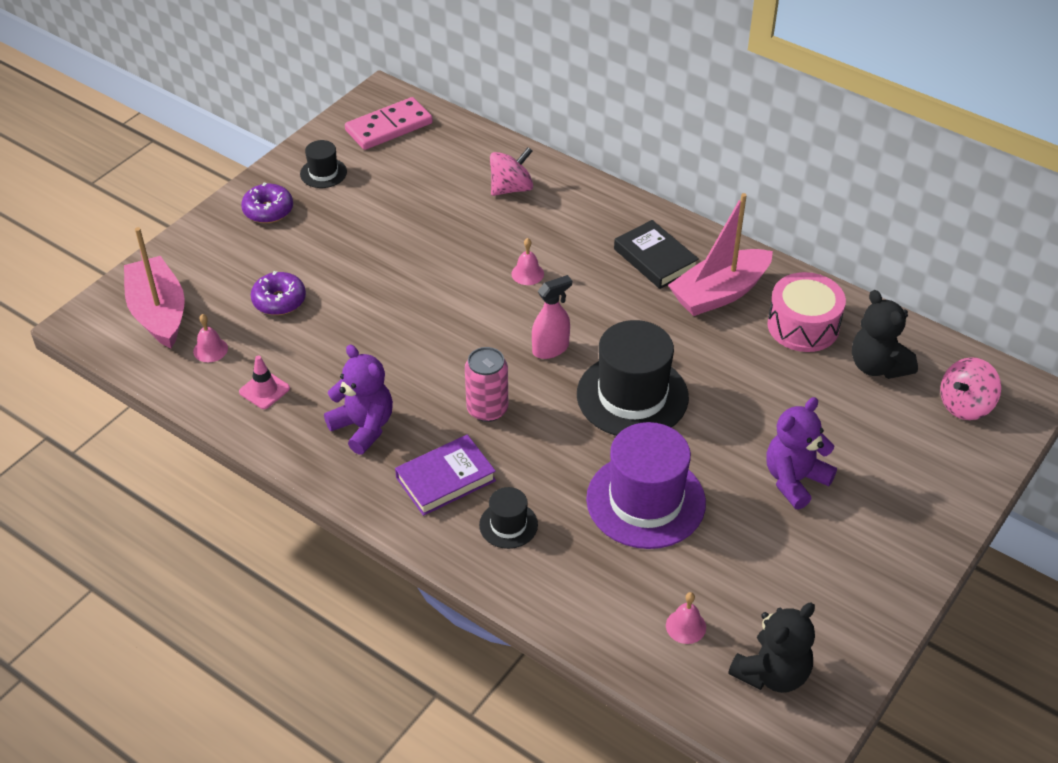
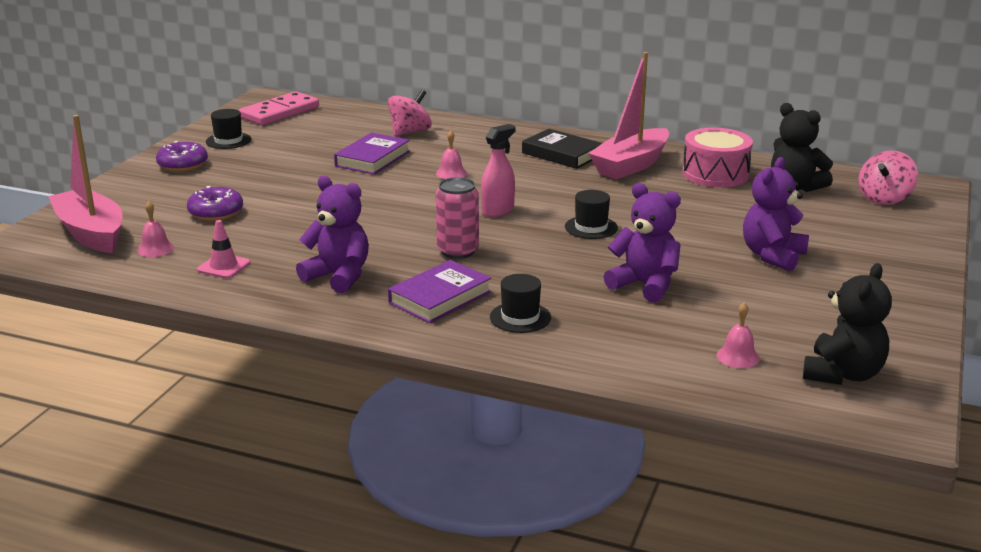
camera: 15 degrees left, 20 degrees down
(457, 232) = (372, 159): none -> purple book
(632, 396) = (591, 227): black hat -> black hat, size x0.48
(645, 501) = (645, 285): purple hat -> purple teddy bear

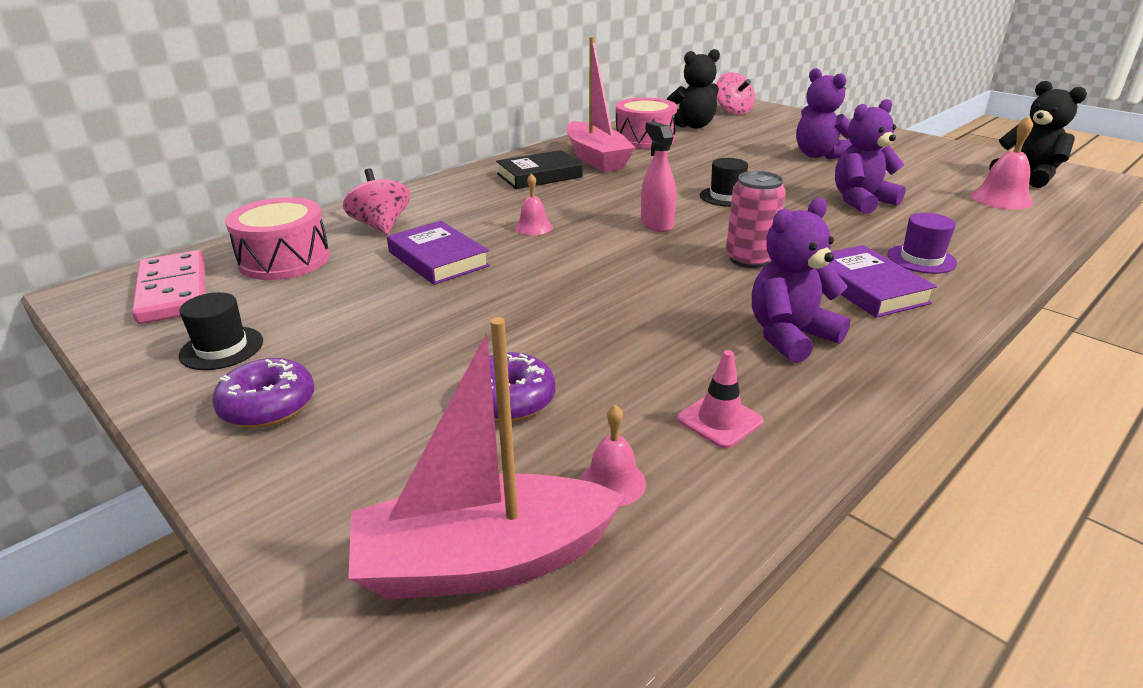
camera: 65 degrees left, 5 degrees up
(338, 123) = (284, 260): none -> pink drum
(520, 317) = (921, 259): black hat -> purple hat
(738, 357) = (1001, 199): pink bell -> pink bell, size x1.58

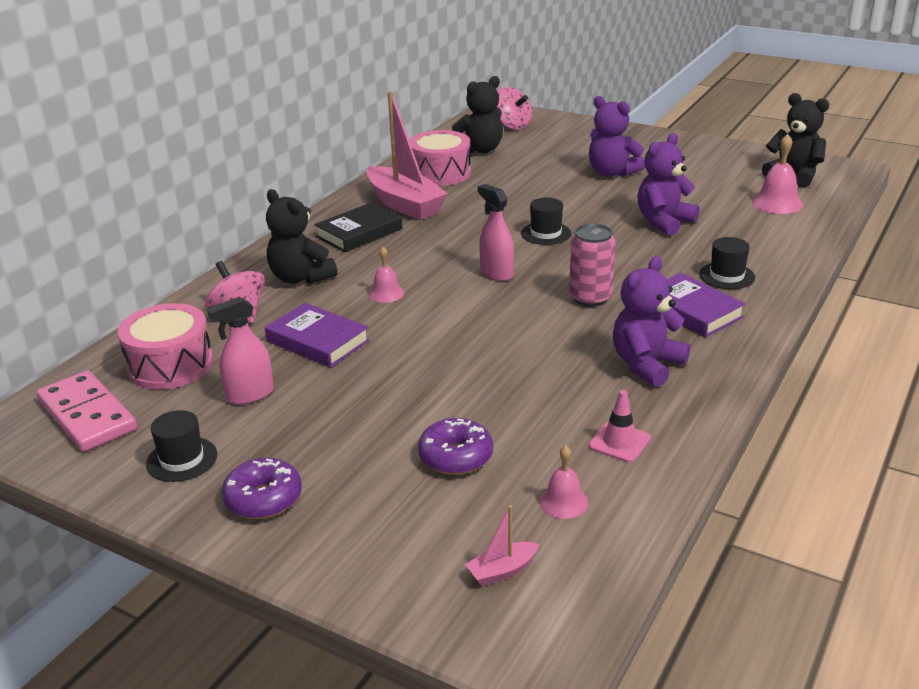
camera: 15 degrees left, 0 degrees up
(336, 298) = (250, 395): none -> pink spray bottle
(460, 204) = (300, 278): none -> black teddy bear
(483, 561) = (502, 571): pink boat -> pink boat, size x0.42
(921, 259) = (727, 276): purple hat -> black hat

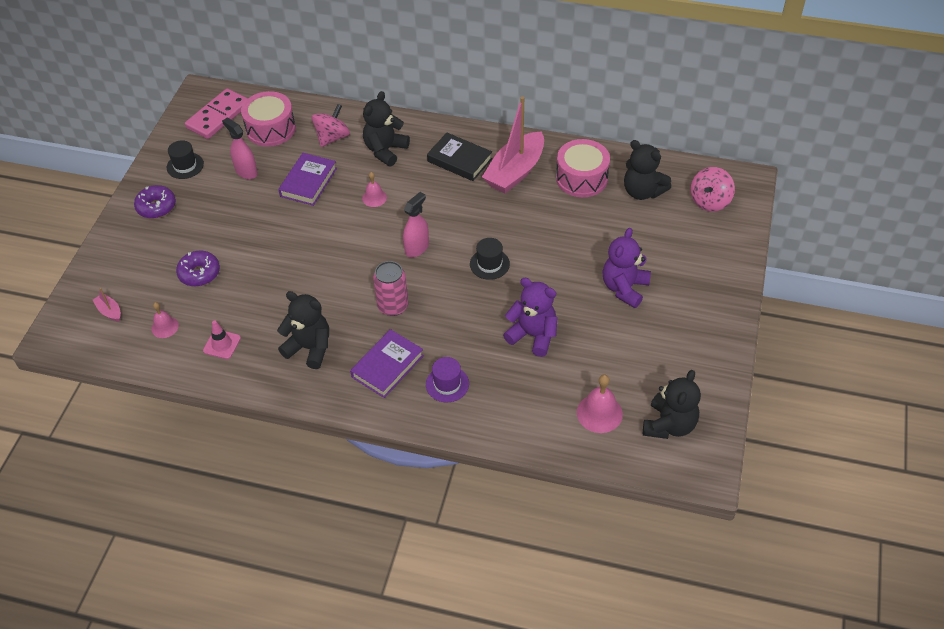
camera: 75 degrees right, 20 degrees up
(646, 364) = (309, 348): purple teddy bear -> black teddy bear
(727, 276) = (447, 384): black hat -> purple hat

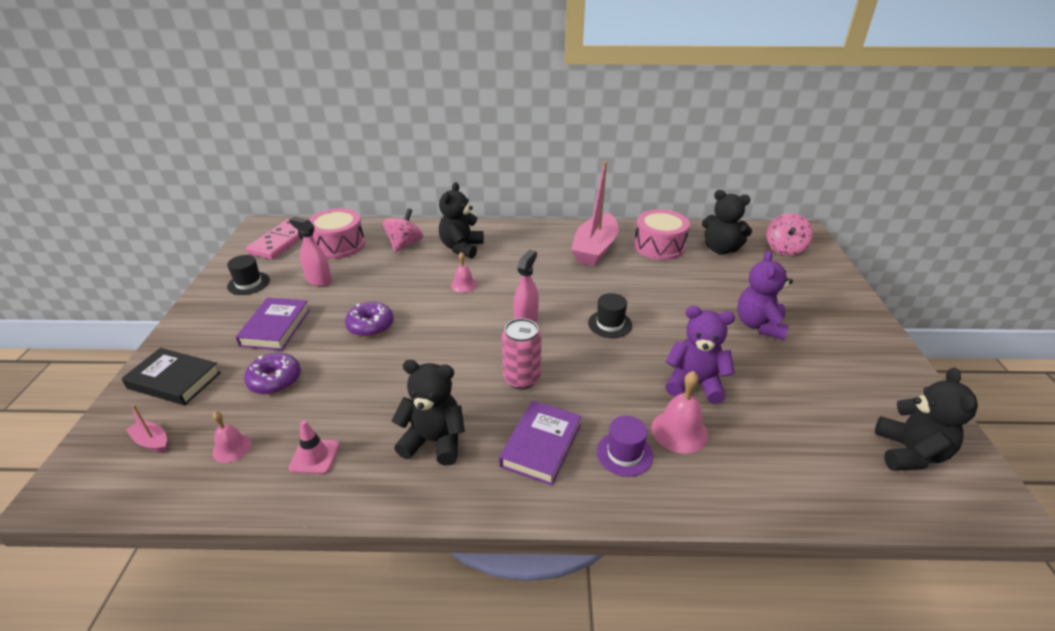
camera: 15 degrees left, 15 degrees down
(156, 207) = (216, 323): purple donut -> purple donut (370, 326)
(308, 182) = (389, 281): purple book -> purple book (275, 327)
(459, 160) = (537, 247): black book -> black book (174, 380)
(599, 413) = (823, 454): pink bell -> pink bell (679, 431)

